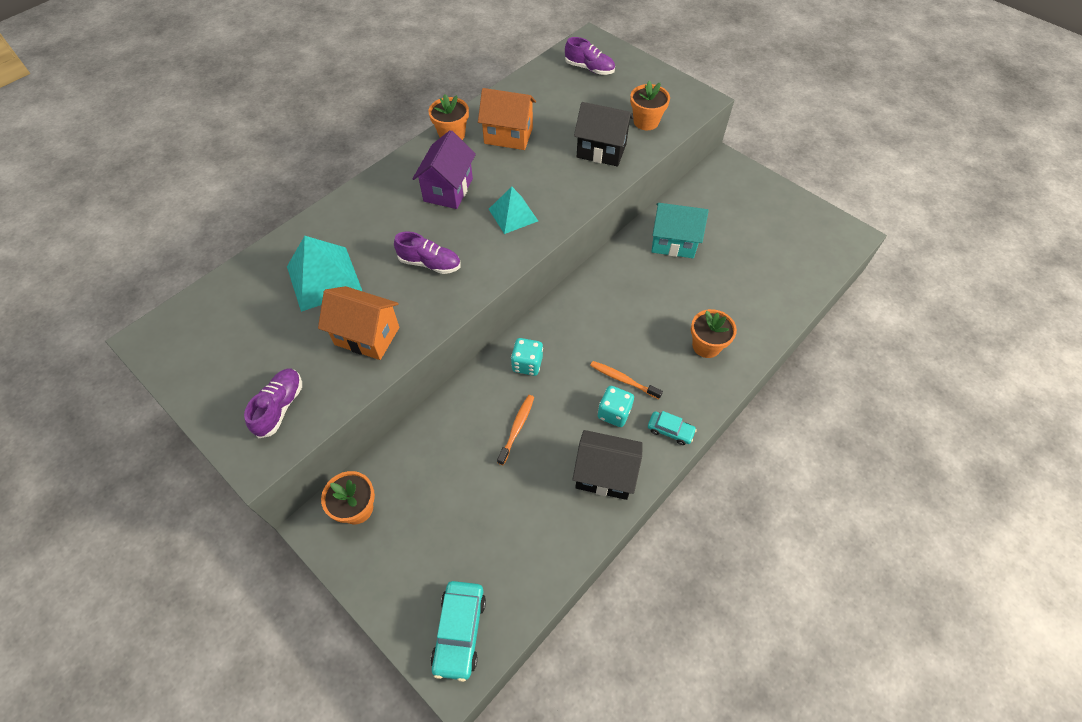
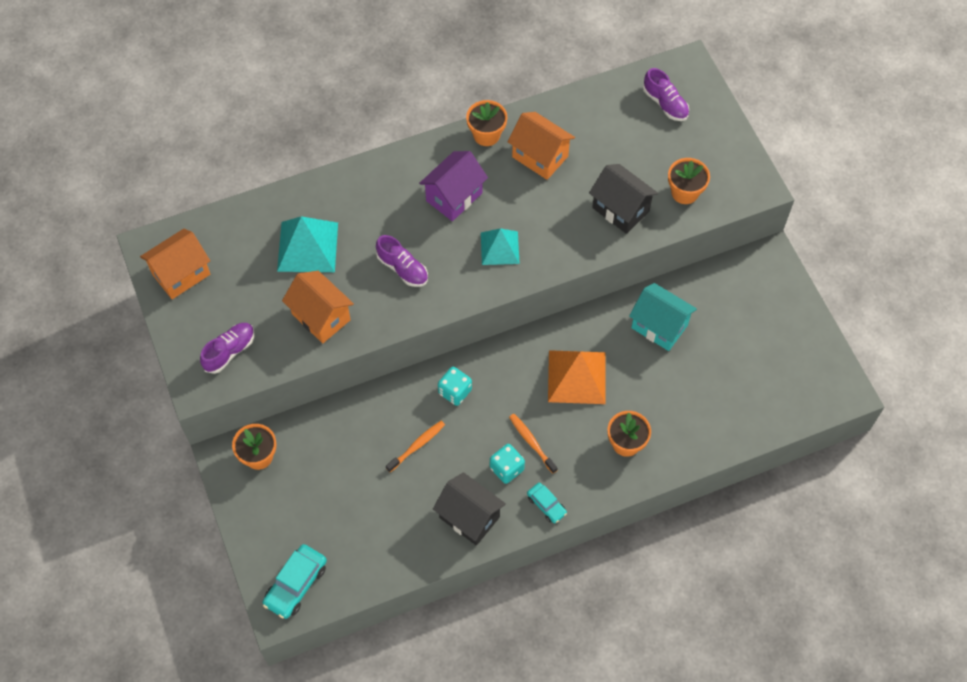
camera: 25 degrees right, 5 degrees up
(194, 352) = (181, 274): none -> orange house
(629, 308) = (576, 377): none -> orange pyramid

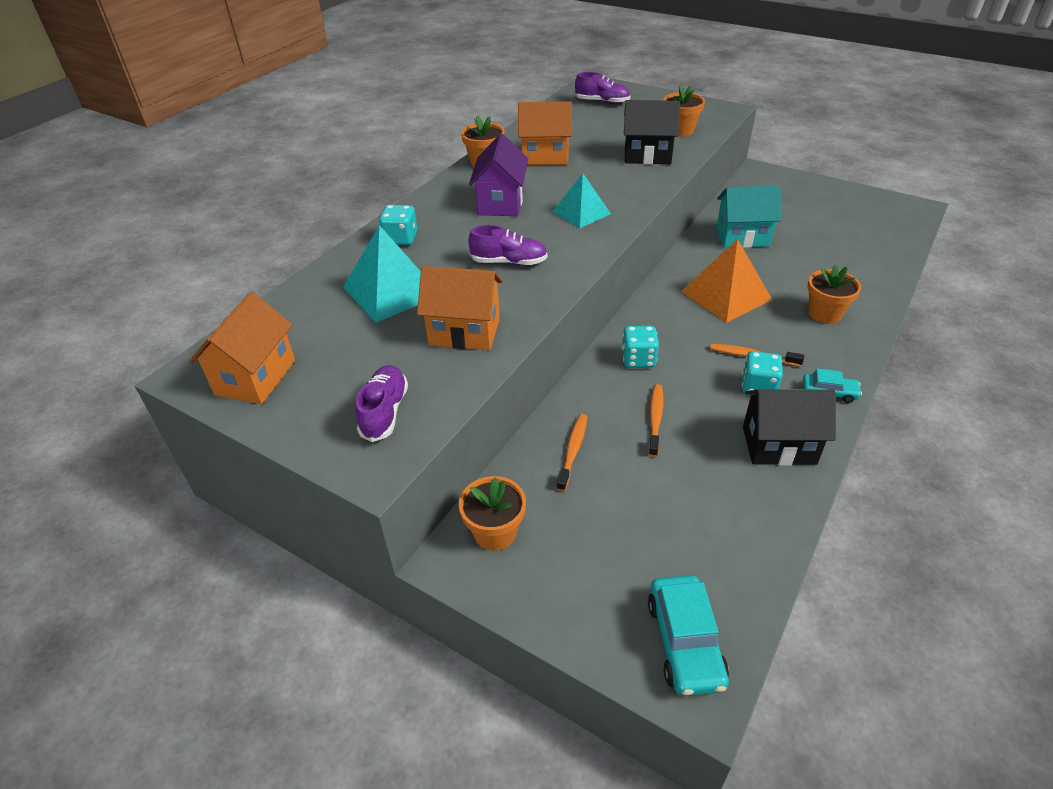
camera: 35 degrees left, 20 degrees down
(347, 433) = (573, 451): none -> orange toothbrush
(353, 193) = (401, 239): none -> turquoise dice

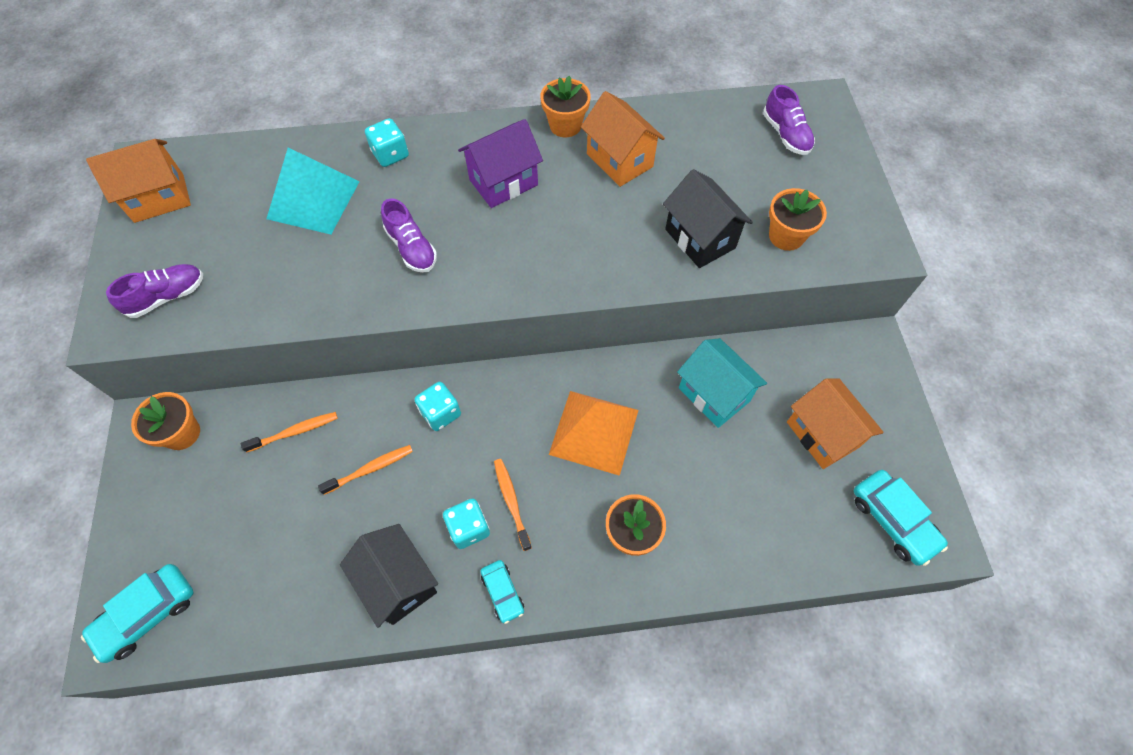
camera: 50 degrees right, 20 degrees up
(464, 332) = (291, 282): orange house -> orange house (822, 434)
(581, 212) = (537, 250): turquoise pyramid -> none
(889, 217) = (893, 520): none -> turquoise car

